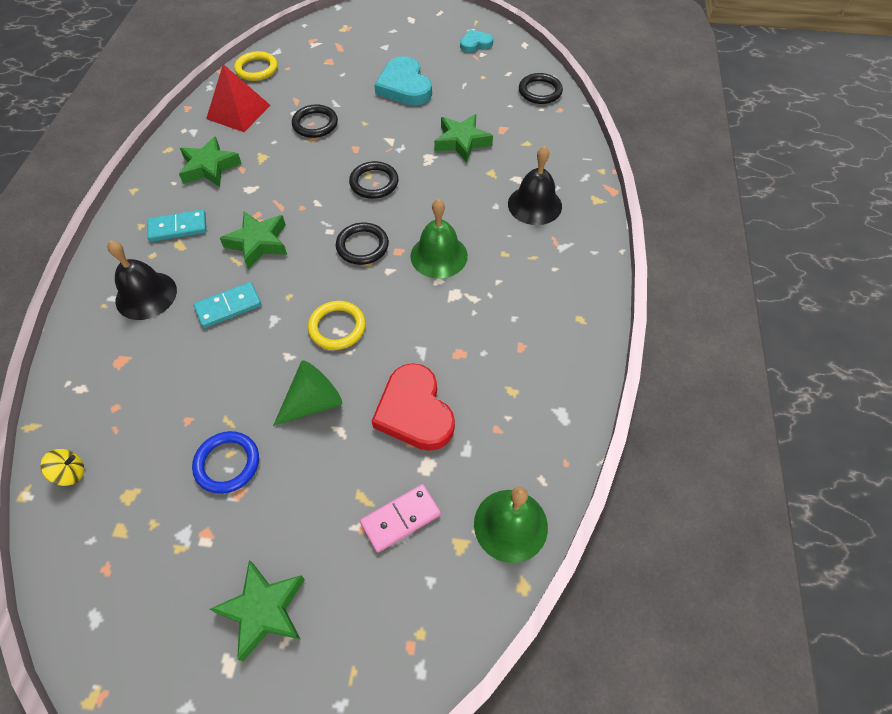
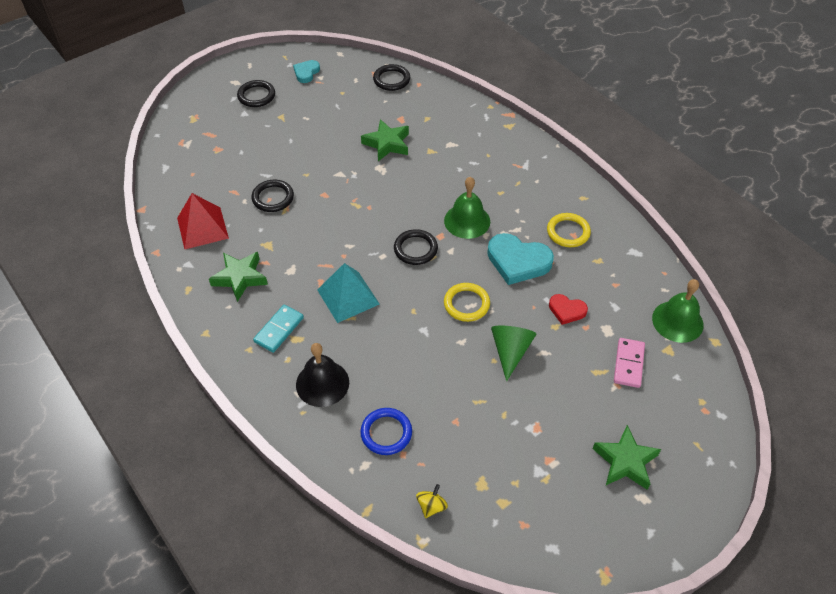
camera: 45 degrees left, 5 degrees down
(227, 463) = (510, 420): blue ring -> blue ring (386, 433)
(228, 306) = (386, 346): turquoise domino -> none
(256, 69) = (169, 190): yellow ring -> yellow ring (568, 232)
(258, 243) = (348, 297): green star -> turquoise pyramid
(374, 183) = (368, 207): black ring -> black ring (256, 96)
(404, 86) = (298, 132): turquoise heart -> turquoise heart (518, 261)
(414, 411) = (566, 310): red heart -> red heart, size x0.56
(534, 205) = (480, 152): black bell -> none

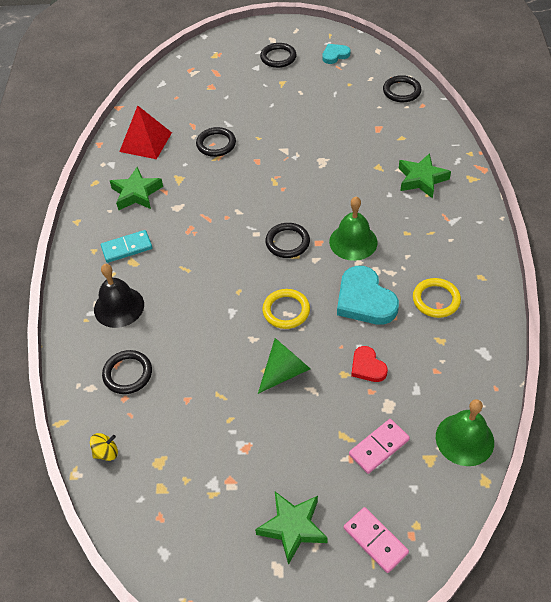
camera: 40 degrees right, 0 degrees up
(348, 297) = (199, 251): turquoise pyramid -> none
(386, 433) = (128, 374): blue ring -> black ring
(387, 144) = (346, 144): green star -> green star (421, 179)
(686, 430) = (375, 540): none -> pink domino

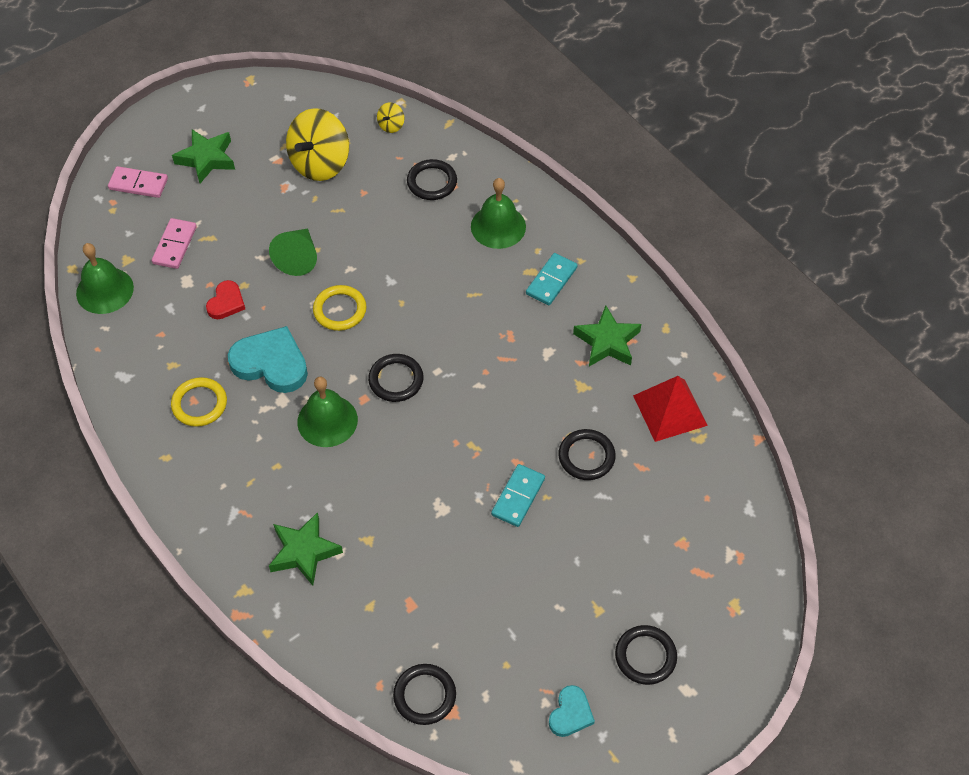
camera: 140 degrees right, 5 degrees up
(119, 307) = (498, 226): black bell -> green bell
(197, 452) = (320, 163): none -> yellow spinning top
(273, 145) = (518, 497): none -> turquoise domino
(367, 367) = (226, 302): red heart -> red heart turned 90 degrees clockwise

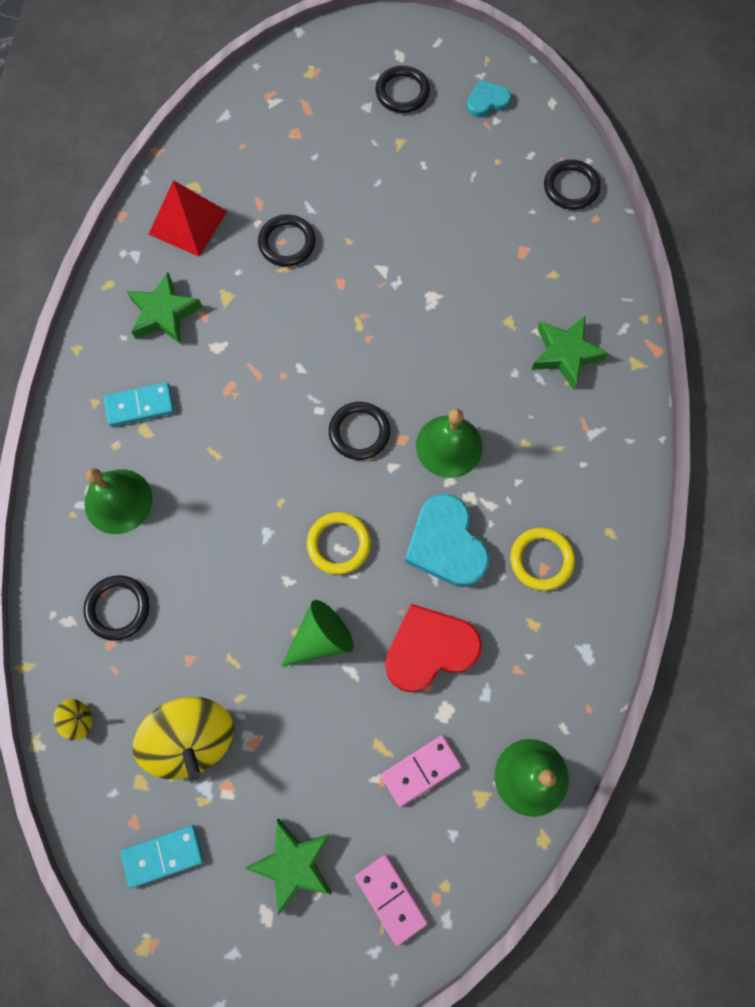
camera: 135 degrees left, 15 degrees up
(226, 302) = (429, 649): red heart -> red heart, size x1.80
(320, 163) = (192, 739): yellow spinning top -> yellow spinning top turned 75 degrees clockwise
(518, 497) = (368, 258): turquoise domino -> turquoise domino (163, 856)

